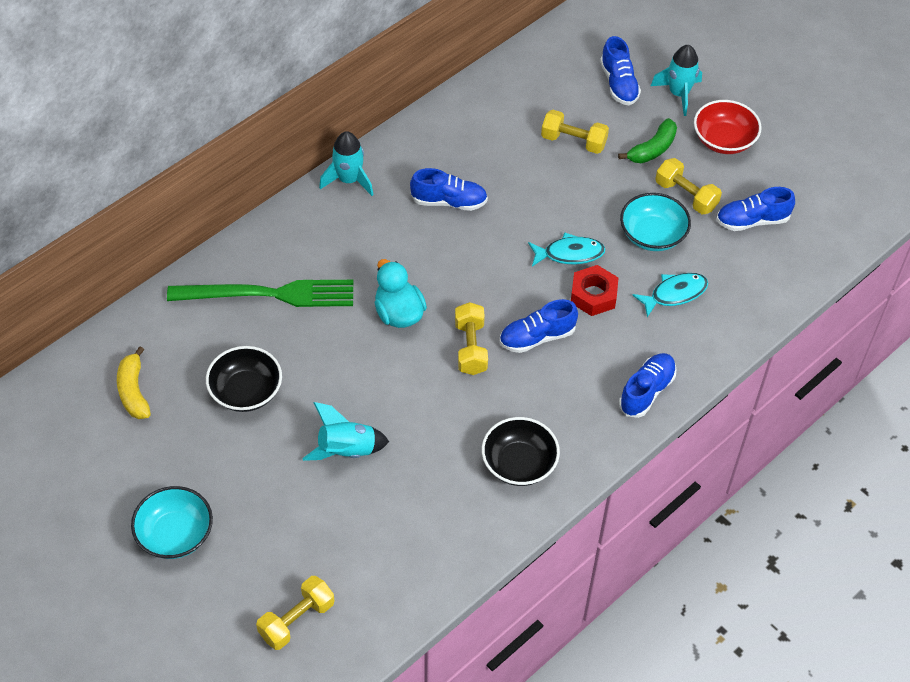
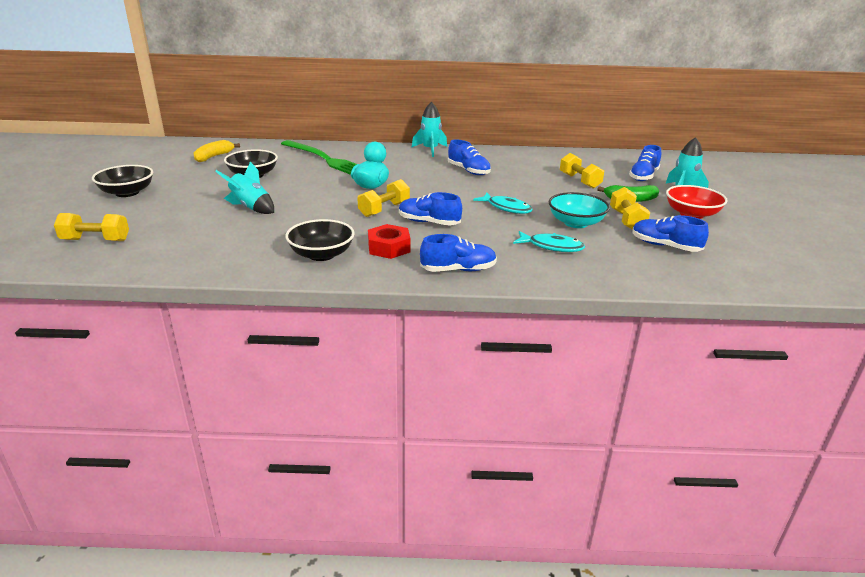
camera: 45 degrees right, 25 degrees down
(175, 534) = (127, 193): turquoise bowl -> black bowl
(593, 295) = (494, 225): red nut -> red nut (389, 248)

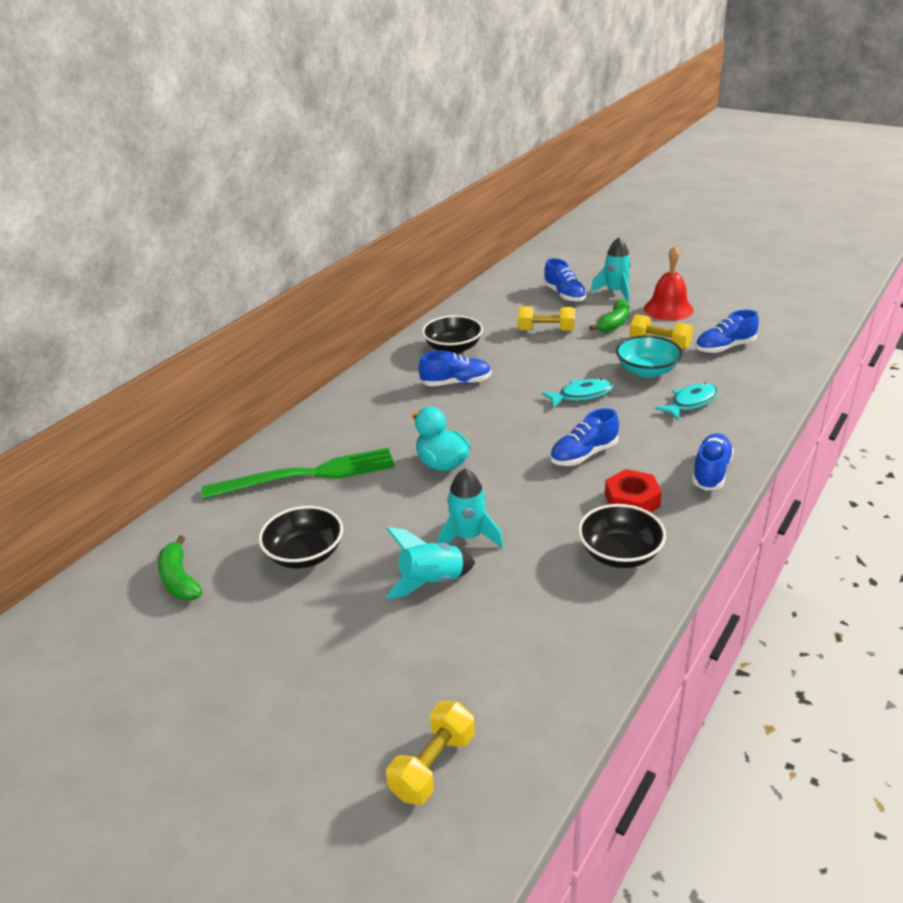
camera: 55 degrees left, 5 degrees up
(127, 193) = (254, 706): black bowl -> black bowl (453, 348)
(214, 157) = (179, 579): yellow banana -> green banana
(384, 209) = (523, 474): yellow dumbbell -> none
(430, 150) = (359, 386): turquoise rocket -> turquoise rocket (468, 537)
(691, 214) = (668, 309): red bowl -> red bell

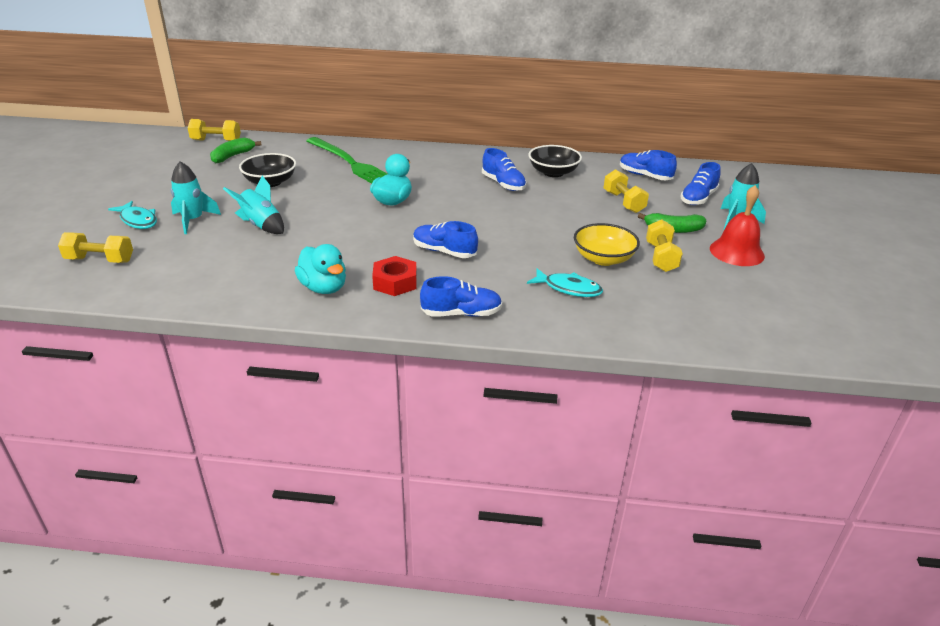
camera: 60 degrees right, 0 degrees up
(99, 590) = (216, 141): none -> yellow dumbbell
(468, 537) = (313, 228): turquoise rocket -> turquoise rocket (193, 220)
(581, 395) = (532, 236): turquoise fish -> turquoise fish (138, 220)
(620, 553) = (324, 288): black bowl -> turquoise duck
(647, 371) = (603, 259): turquoise bowl -> yellow bowl
(724, 347) = (693, 293): blue shoe -> blue shoe (645, 176)

